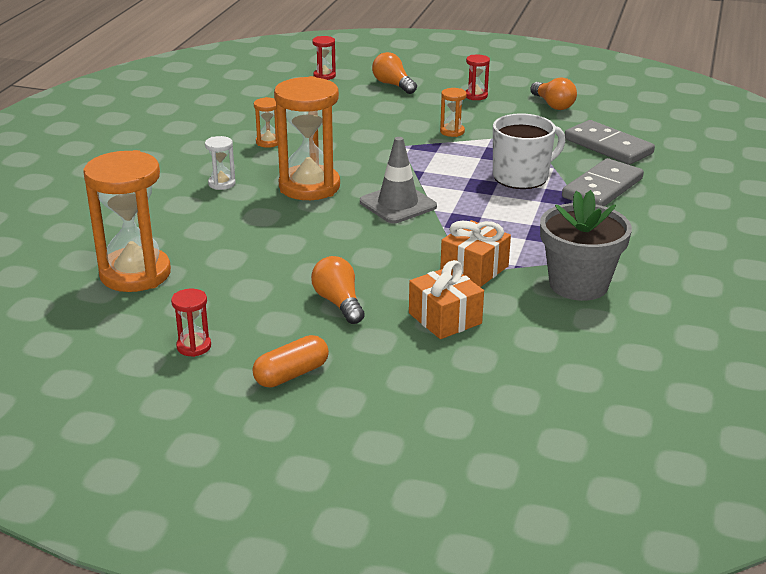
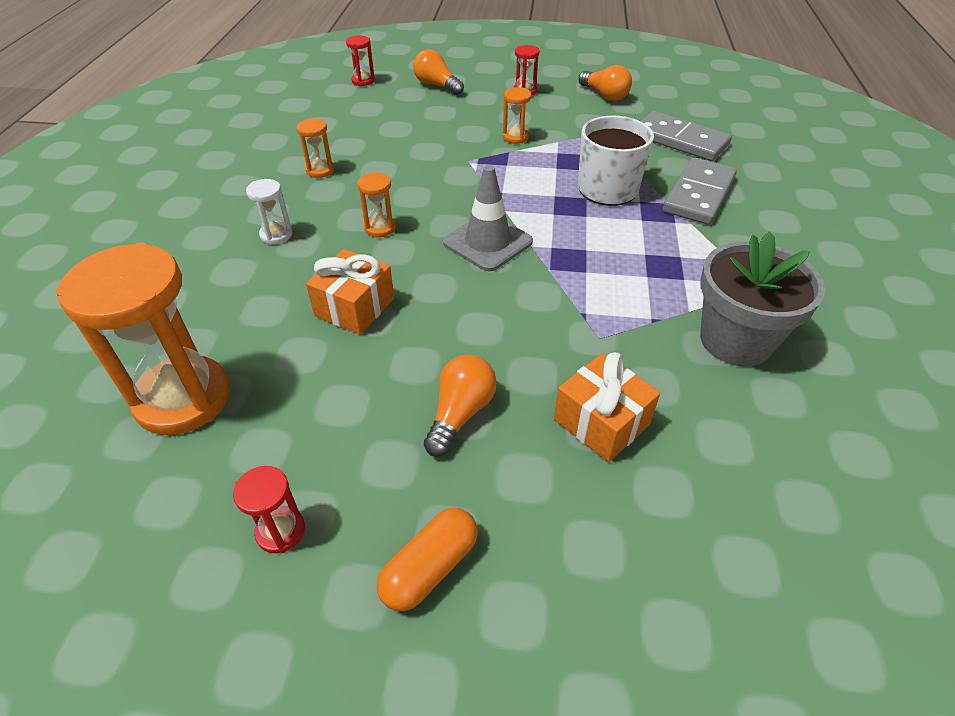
camera: 10 degrees left, 15 degrees up
(309, 187) = (380, 228): orange hourglass -> orange hourglass, size x0.44
(338, 303) = (460, 413): orange light bulb -> orange light bulb turned 60 degrees clockwise
(474, 269) = (607, 331): orange gift -> orange gift (354, 307)

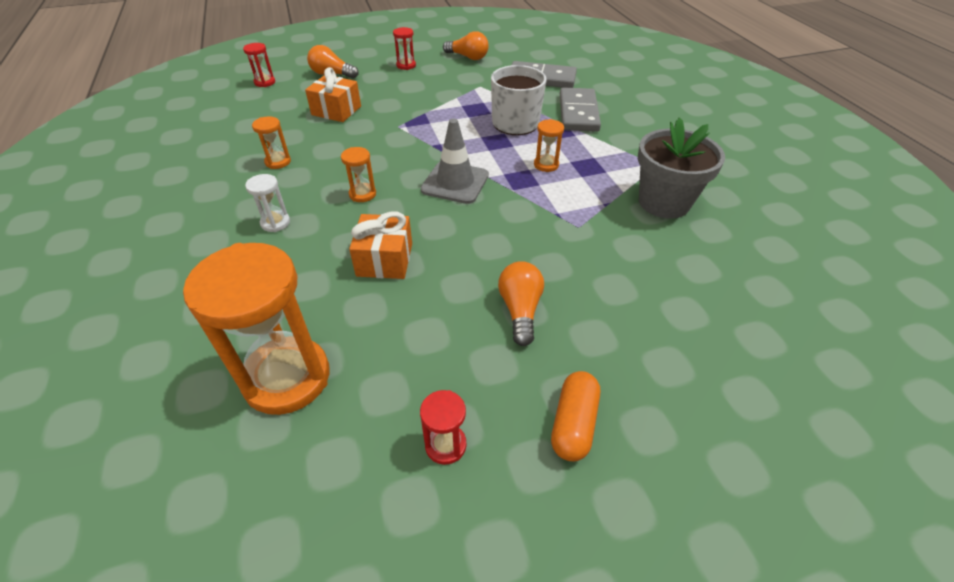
camera: 25 degrees left, 0 degrees up
(515, 137) = (422, 101): orange hourglass -> orange hourglass (546, 165)
(601, 422) = (618, 282): orange gift -> orange gift (336, 110)

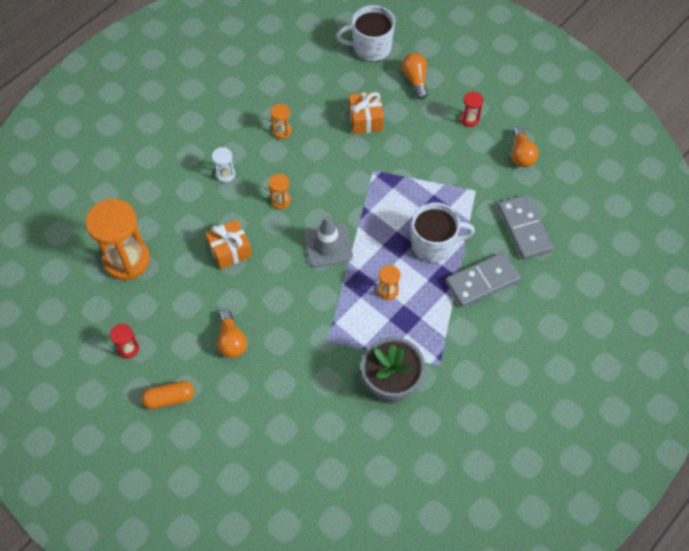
camera: 60 degrees right, 15 degrees up
(265, 82) = (370, 48): red hourglass -> white mug
(520, 310) = (231, 340): orange light bulb -> orange light bulb turned 105 degrees clockwise

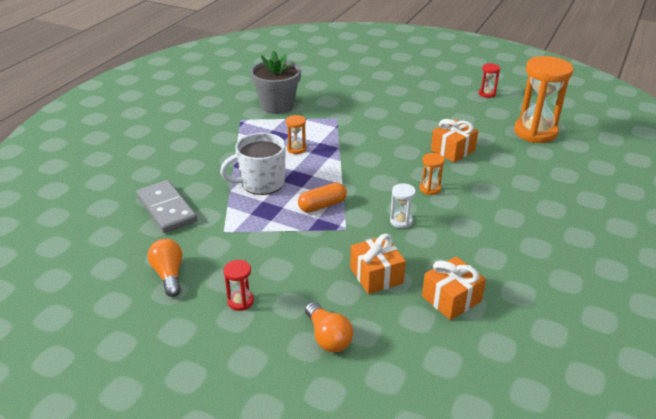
camera: 165 degrees right, 25 degrees down
(169, 398) = (437, 80): orange capsule -> orange capsule (322, 205)
(225, 174) = (501, 199): white hourglass -> white hourglass (401, 221)
(231, 340) = (413, 107): orange light bulb -> none
(282, 131) = (469, 245): orange hourglass -> none
(321, 89) = (451, 299): none -> orange gift
(328, 245) = (365, 167): grey traffic cone -> none
(370, 48) = (412, 371): white mug -> none
(482, 281) = (209, 167): grey domino -> none

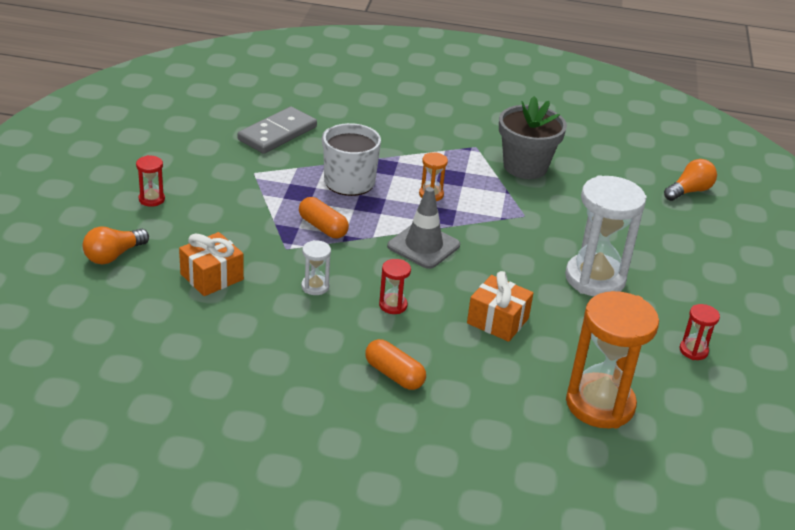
camera: 70 degrees right, 0 degrees up
(169, 275) = (178, 155): orange light bulb -> orange light bulb (689, 191)
(361, 163) = (423, 246): none -> grey traffic cone
(413, 108) = (595, 279): none -> white hourglass
(430, 189) = (393, 305): orange hourglass -> red hourglass
(451, 299) = (187, 332): orange gift -> none
(508, 201) = (394, 375): none -> orange capsule

